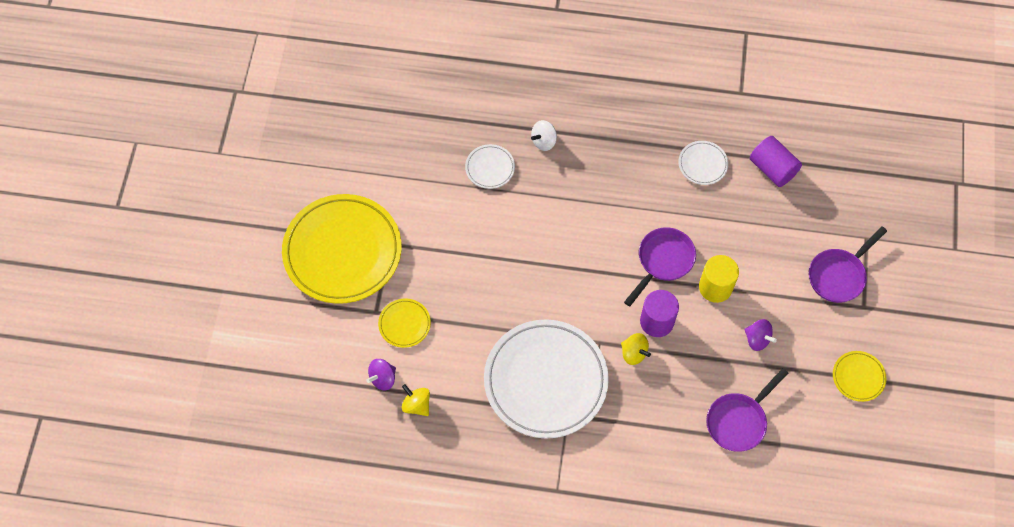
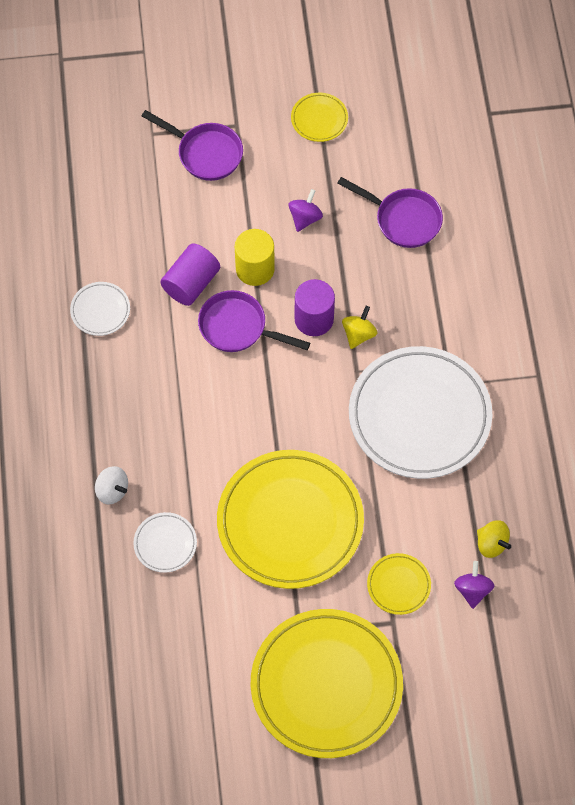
camera: 105 degrees left, 0 degrees up
(383, 378) = (472, 590): purple spinning top -> purple spinning top turned 120 degrees counterclockwise
(416, 405) = (491, 544): yellow spinning top -> yellow spinning top turned 75 degrees counterclockwise
(481, 259) = (290, 522): none -> yellow plate
(772, 169) = (88, 238): purple cylinder -> purple cylinder (191, 283)

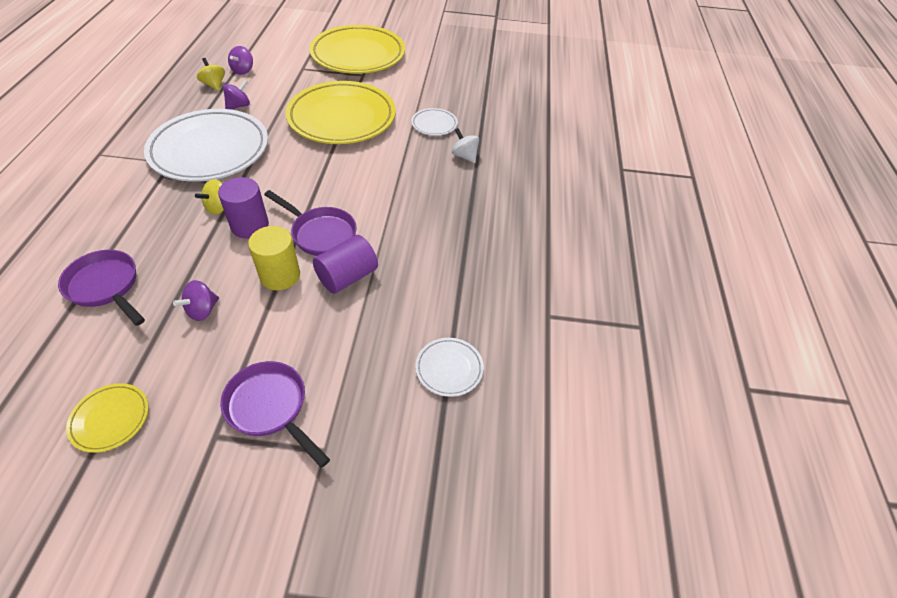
camera: 170 degrees left, 15 degrees down
(100, 310) = (442, 273): white plate -> white plate (449, 369)
(398, 585) = (288, 80): yellow plate -> none
(433, 508) = (239, 106): none -> purple spinning top

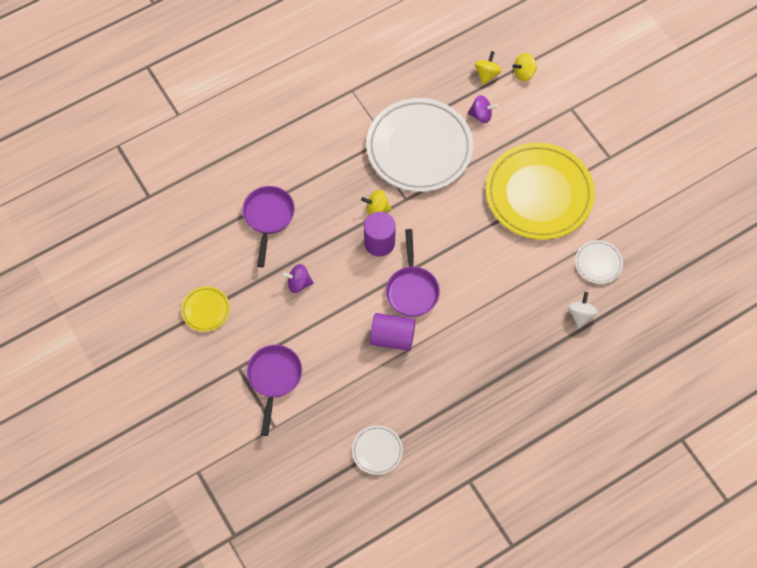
camera: 55 degrees right, 15 degrees up
(243, 71) = (523, 73): purple spinning top -> yellow spinning top
(280, 275) = (358, 299): yellow cylinder -> none
(358, 55) = (634, 129): yellow plate -> none

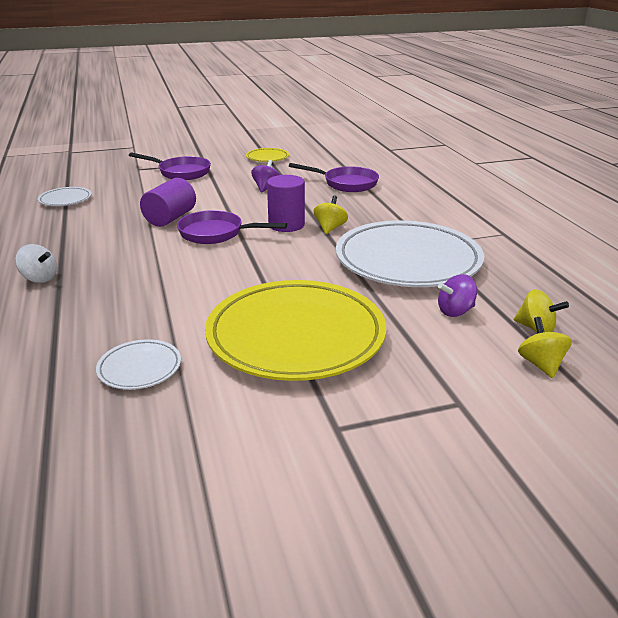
camera: 105 degrees right, 35 degrees down
(481, 115) = (455, 311): purple spinning top -> purple spinning top turned 45 degrees clockwise
(580, 315) = (75, 335): white spinning top -> white spinning top (40, 278)

